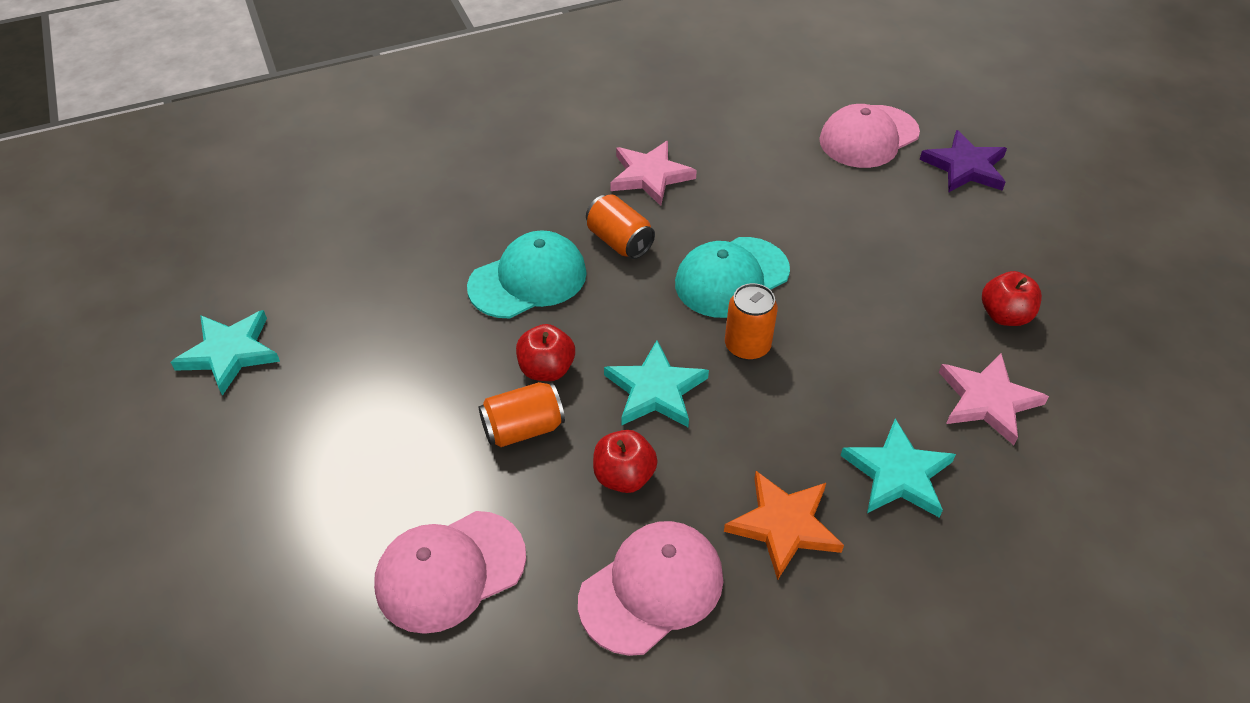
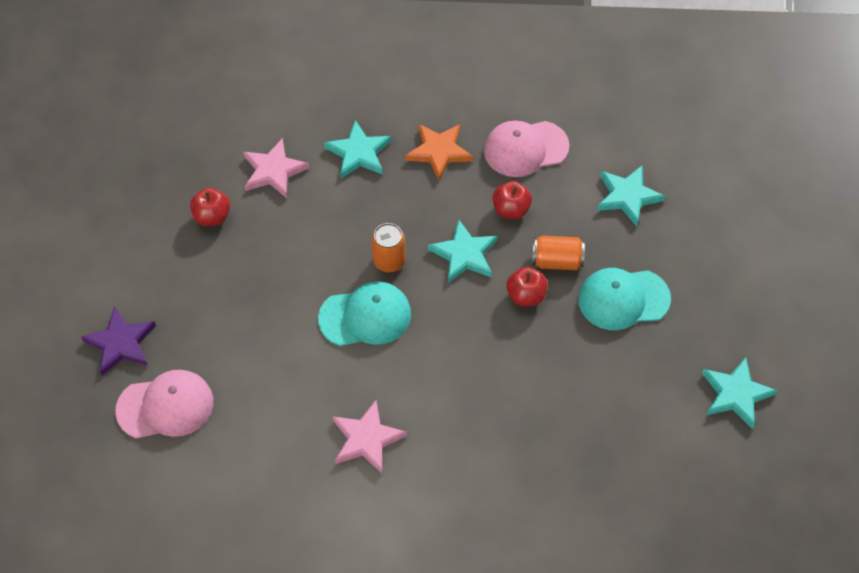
camera: 155 degrees left, 10 degrees up
(450, 571) = (627, 196): pink cap -> turquoise star
(528, 280) = (508, 373): turquoise cap -> turquoise cap (623, 299)
(619, 241) = (426, 381): orange can -> none

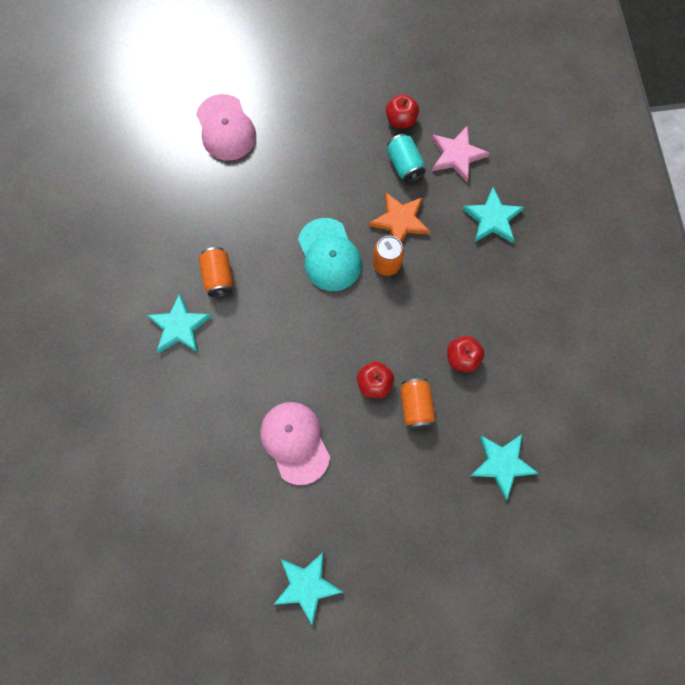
camera: 80 degrees right, 15 degrees up
(121, 343) = (274, 84): purple star -> none
(271, 223) = (404, 164): none -> turquoise can
(367, 439) = (218, 277): pink star -> orange can
(439, 152) = (510, 285): orange star -> orange star (400, 221)
(464, 254) = (406, 324): turquoise star -> turquoise star (179, 326)
(525, 149) = (533, 361): pink cap -> pink cap (295, 442)
(623, 299) = (387, 471): turquoise cap -> none

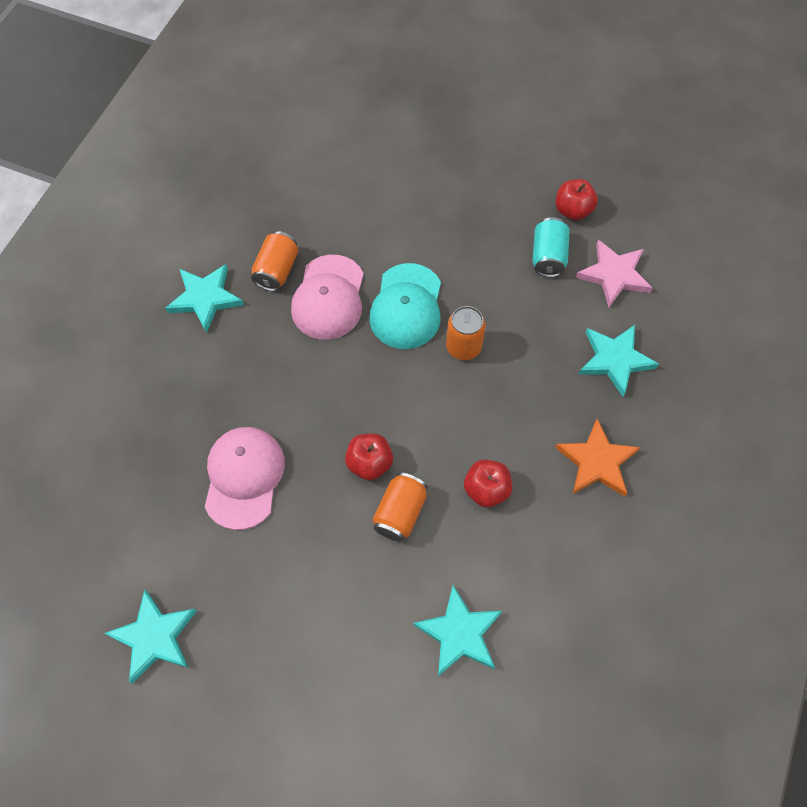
camera: 30 degrees right, 10 degrees down
(226, 128) = (380, 134): pink cap -> pink cap (328, 298)
(400, 221) = (506, 310): orange star -> orange star (596, 461)

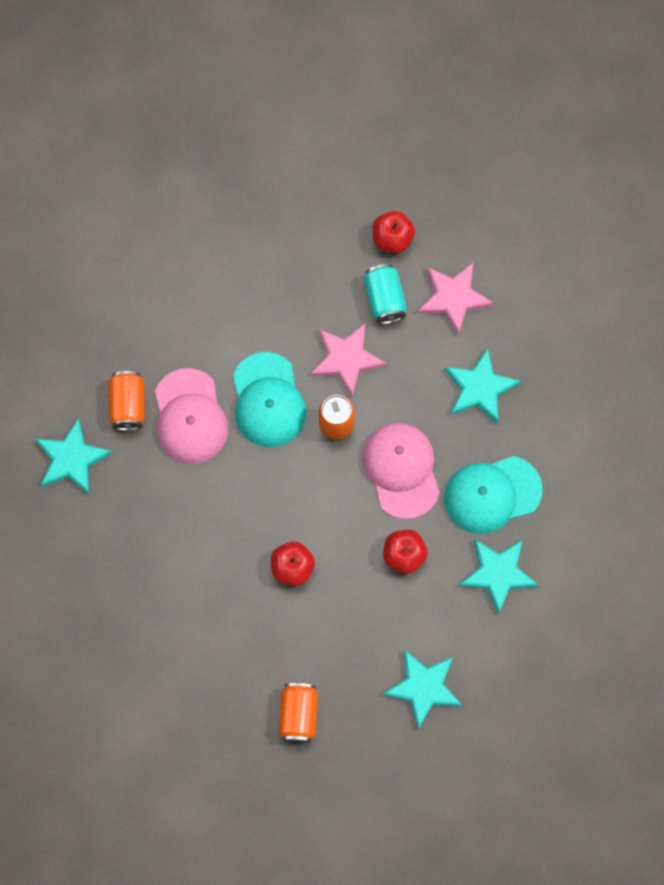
camera: 20 degrees left, 10 degrees up
(154, 637) = (170, 783): turquoise star -> turquoise star (498, 574)
(244, 477) = (186, 620): pink cap -> pink cap (401, 470)
(400, 513) = (336, 603): orange can -> orange can (298, 715)
(494, 295) = (346, 359): none -> pink star
(596, 461) = (492, 494): orange star -> turquoise cap

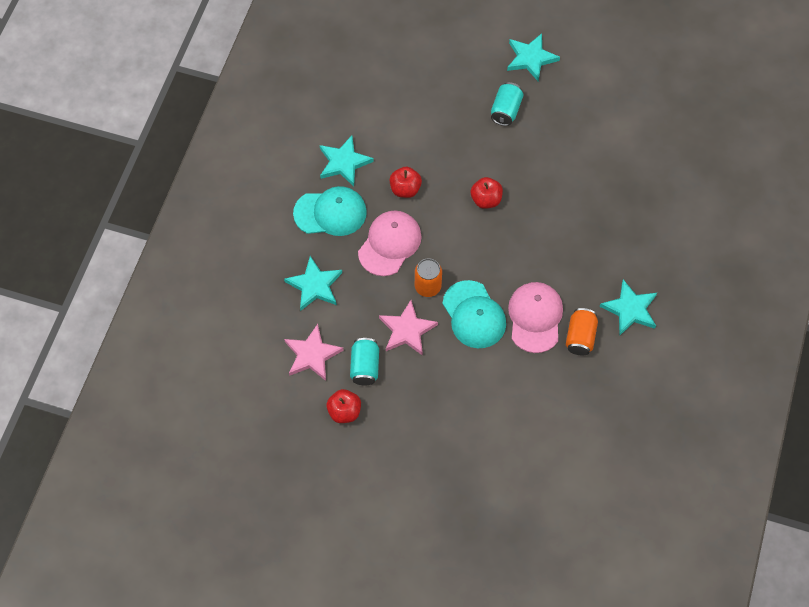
camera: 165 degrees left, 10 degrees down
(268, 400) = (474, 315): turquoise cap -> turquoise cap turned 150 degrees clockwise
(298, 715) = (506, 110): orange can -> turquoise can
(401, 470) = (390, 244): pink cap -> pink cap turned 150 degrees counterclockwise
(423, 687) = (417, 107): turquoise star -> turquoise star (531, 58)

